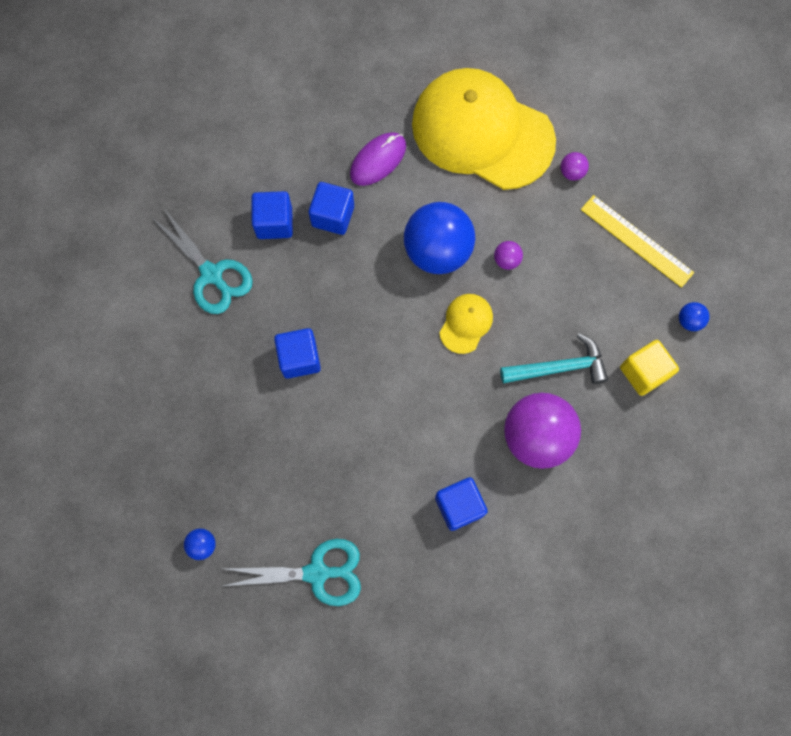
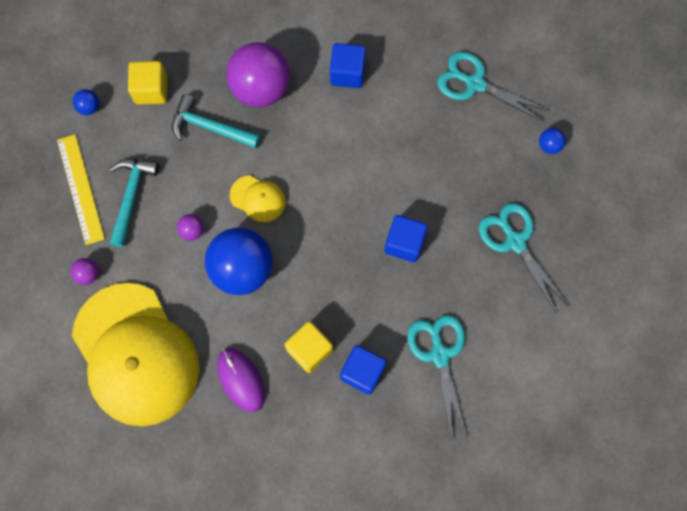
camera: 150 degrees left, 0 degrees up
(191, 420) = (514, 241): none -> turquoise scissors
(333, 216) = (309, 350): blue cube -> yellow cube
(378, 160) = (241, 380): purple mouse -> purple mouse turned 75 degrees clockwise
(466, 323) = (258, 198): yellow cap -> yellow cap turned 120 degrees counterclockwise
(585, 260) = (131, 196): none -> turquoise hammer

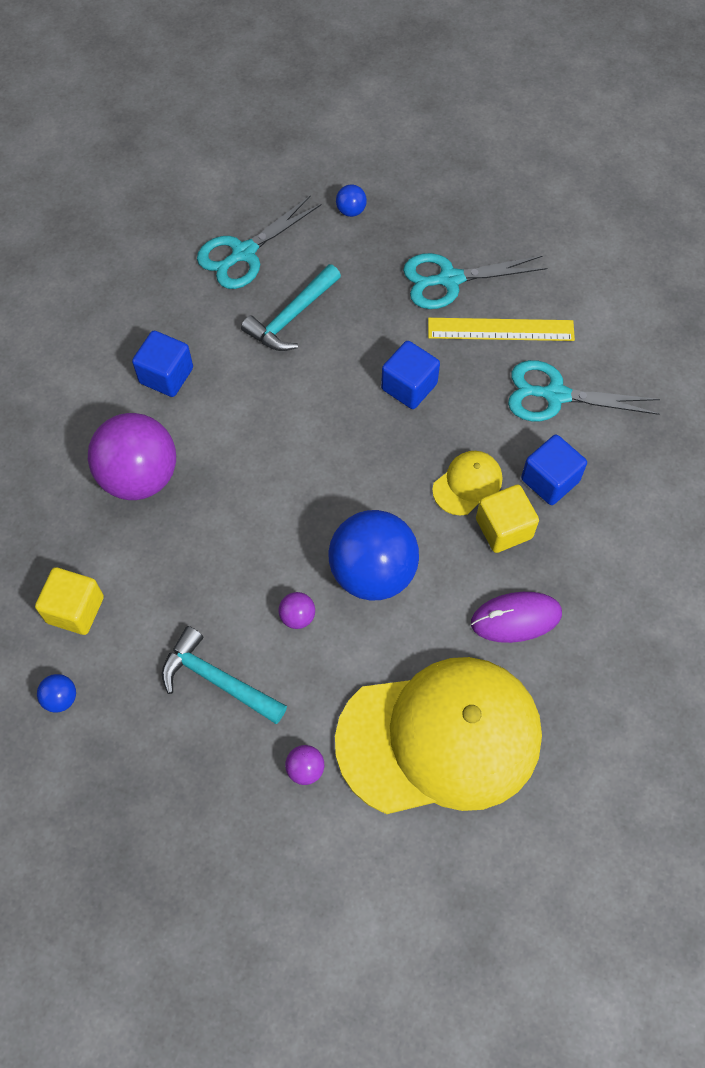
camera: 70 degrees left, 10 degrees down
(80, 189) = (177, 745): yellow ruler -> yellow ruler (500, 329)
(210, 127) = (163, 553): turquoise hammer -> turquoise hammer (291, 317)
(258, 198) = (286, 526): yellow cap -> yellow cap (467, 484)

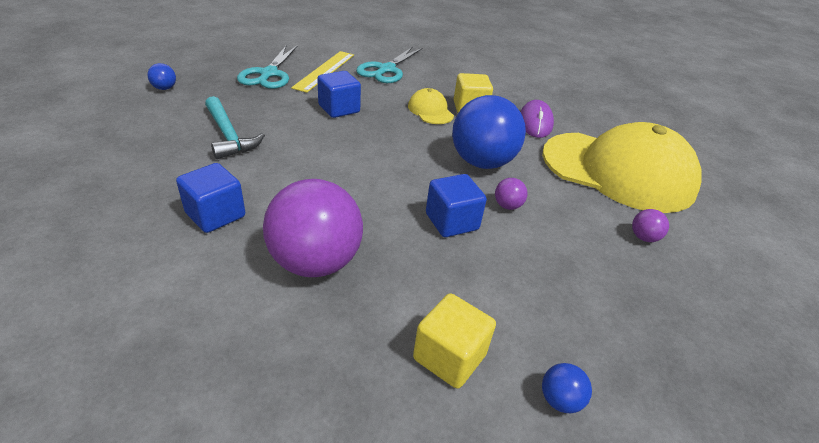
camera: 75 degrees left, 25 degrees down
(217, 679) = (556, 266): turquoise hammer -> none
(243, 253) = (137, 140): turquoise scissors -> none
(440, 738) = (618, 171): yellow cap -> yellow cap turned 105 degrees clockwise
(550, 480) = (444, 87): blue cube -> blue cube (451, 222)

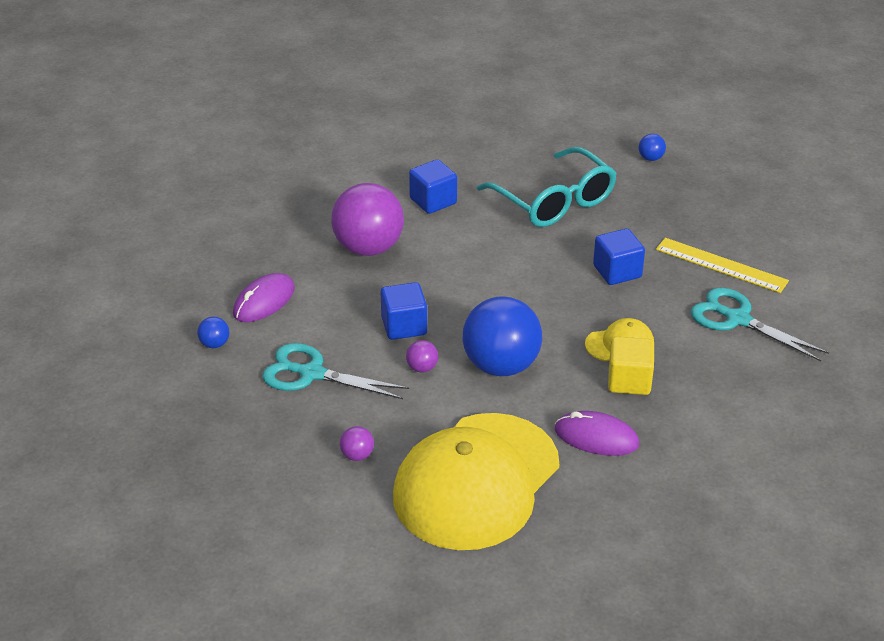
camera: 105 degrees right, 0 degrees up
(229, 136) = (554, 201): turquoise hammer -> turquoise glasses
(269, 74) = (700, 222): turquoise scissors -> turquoise scissors (311, 373)
(449, 357) = (264, 301): yellow cube -> purple mouse

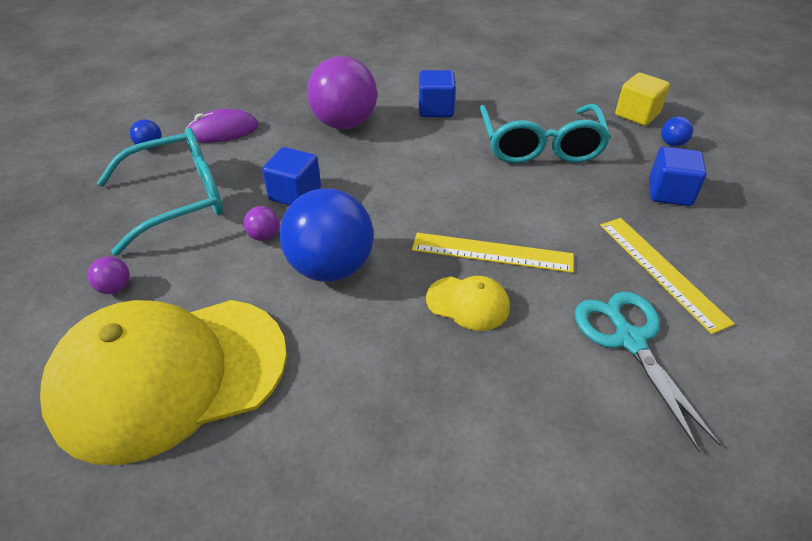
camera: 35 degrees right, 5 degrees up
(311, 373) = (179, 199): turquoise scissors -> turquoise glasses
(596, 437) = (334, 396): purple mouse -> none
(601, 303) = (492, 252): none -> yellow ruler
(617, 271) = (538, 230): blue cube -> blue cube (669, 193)
(629, 381) = (436, 349): yellow cube -> yellow cube (637, 114)

